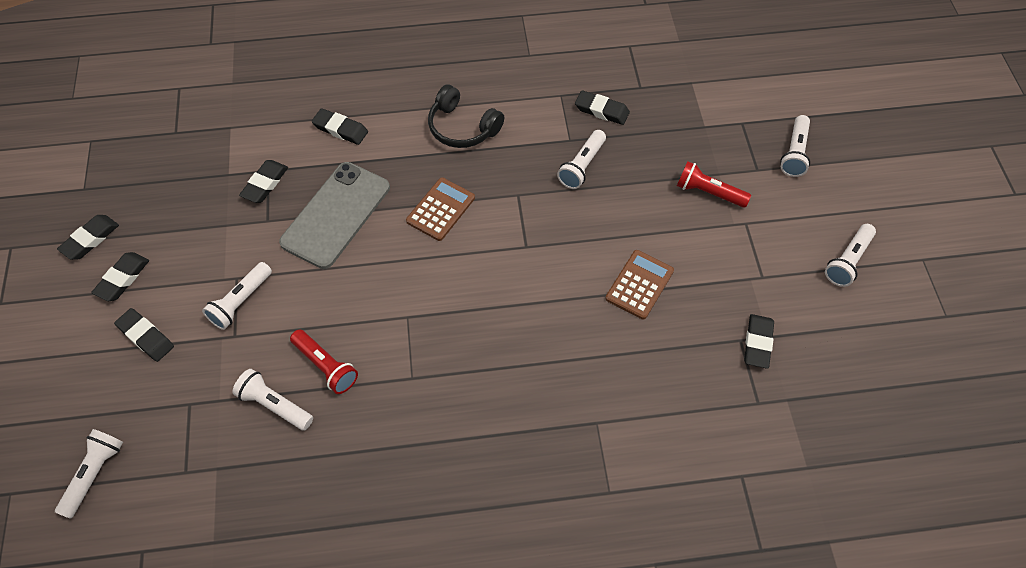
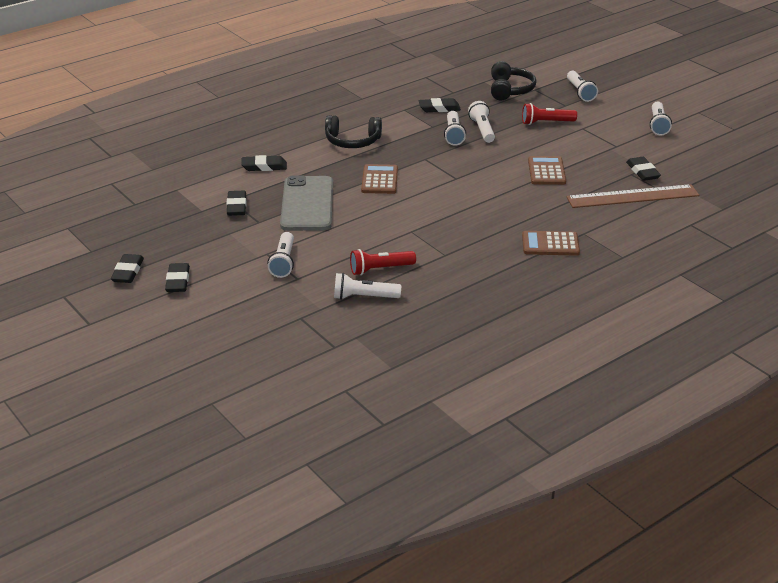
camera: 30 degrees left, 25 degrees down
(94, 474) = (267, 371): white flashlight -> white flashlight (482, 130)
(146, 337) = (230, 300): black eraser -> none
(326, 366) = (380, 269): red flashlight -> red flashlight turned 150 degrees clockwise
(542, 422) = (550, 244): none -> brown calculator
(709, 384) = (632, 196): none -> brown ruler
(711, 111) = (510, 90): none -> black headphones

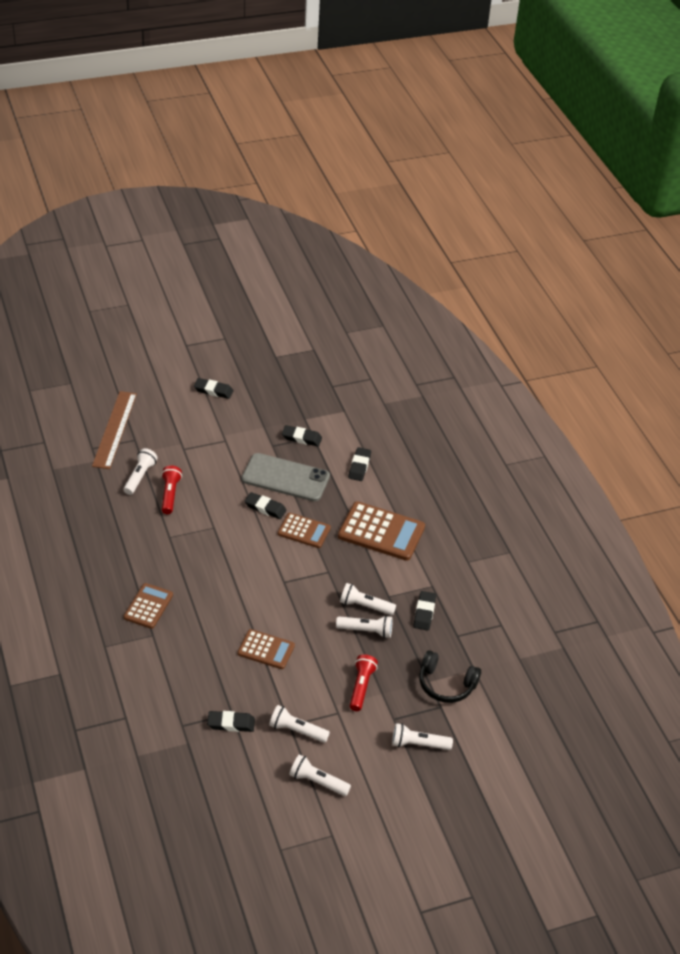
camera: 105 degrees right, 10 degrees up
(127, 272) = (238, 369): black eraser -> black eraser (265, 508)
(283, 262) = (208, 446): white flashlight -> white flashlight (297, 730)
(352, 141) = (381, 532): black headphones -> brown calculator
(632, 196) = (192, 695): brown ruler -> brown ruler (115, 429)

